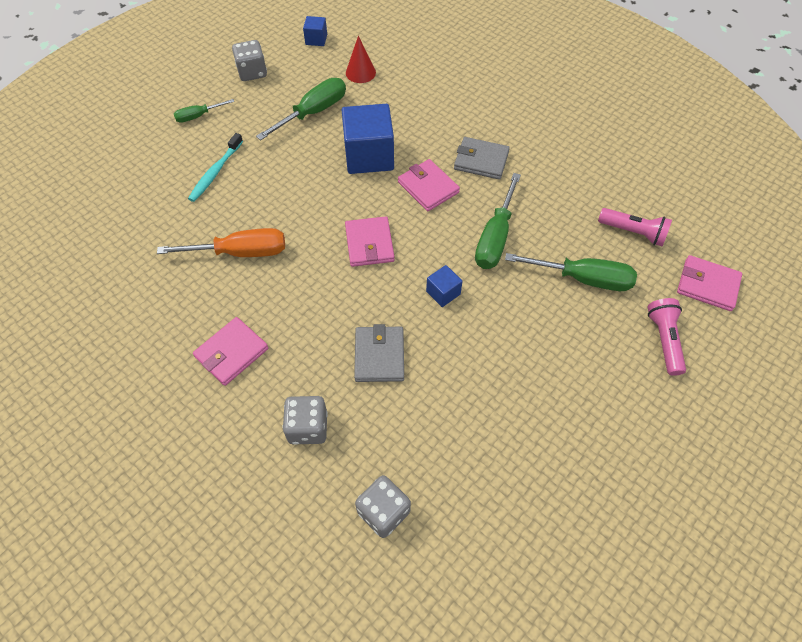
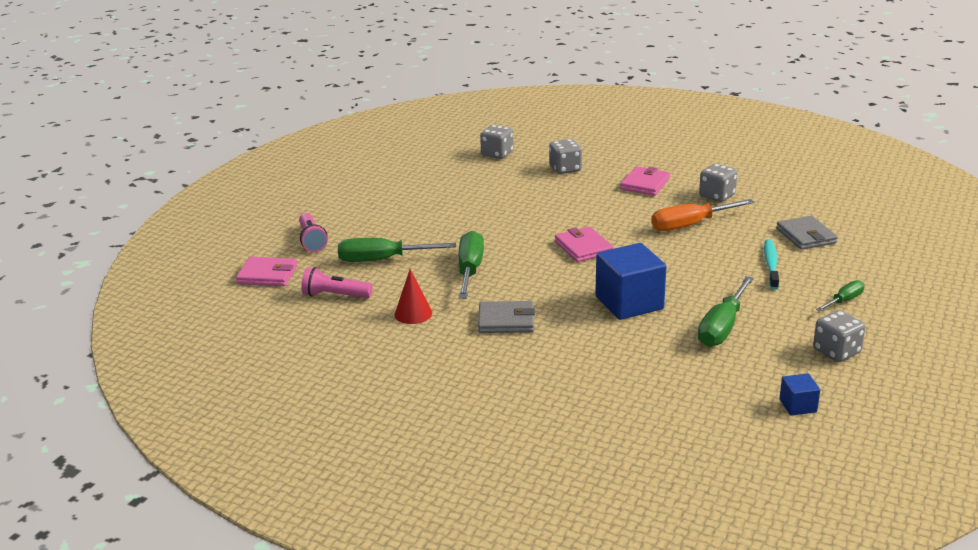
camera: 165 degrees right, 30 degrees down
(171, 300) = (717, 196): none -> grey dice
(360, 72) = (703, 378): red cone -> red cone (413, 313)
(379, 356) = (535, 199): grey wallet -> grey wallet (806, 236)
(428, 187) = (551, 291): pink wallet -> none
(443, 293) = (502, 233): blue cube -> none

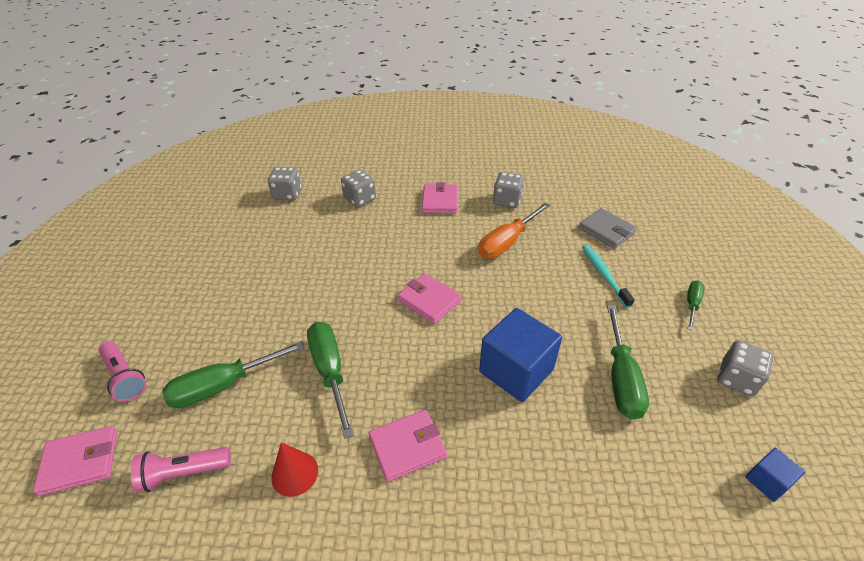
camera: 25 degrees left, 15 degrees up
(506, 320) = (407, 446): grey wallet -> pink wallet

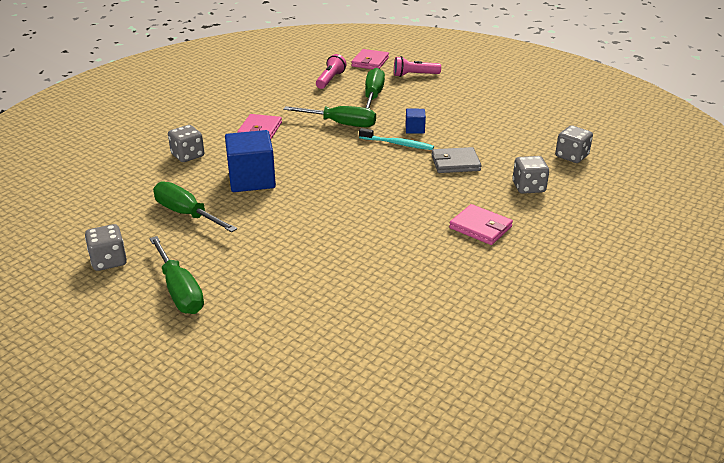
camera: 125 degrees right, 10 degrees down
(295, 473) = (291, 101): red cone -> none
(429, 300) = (355, 173): pink wallet -> none
(507, 201) = (438, 268): grey dice -> grey dice (188, 155)
(507, 242) = (375, 236): orange screwdriver -> none
(604, 274) = (271, 265): turquoise toothbrush -> turquoise toothbrush (398, 144)
(606, 230) = (318, 305): grey wallet -> grey wallet (455, 163)
(692, 304) = (179, 290): green screwdriver -> green screwdriver, size x1.78
(767, 481) = (62, 222): blue cube -> blue cube (415, 129)

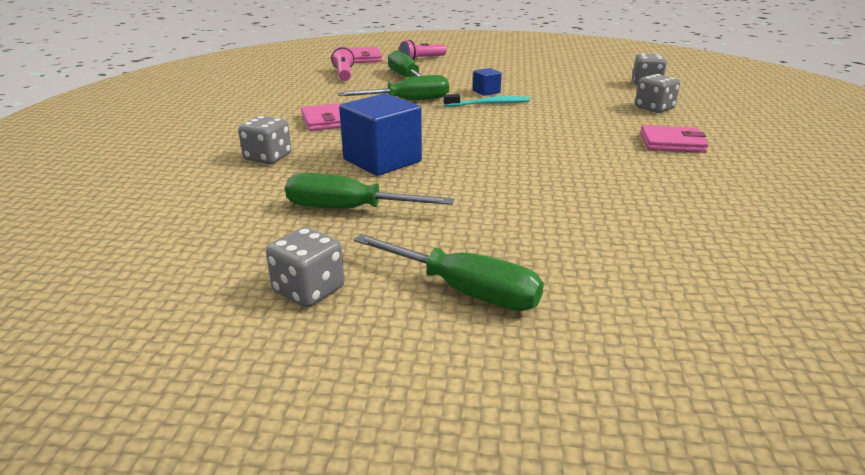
camera: 30 degrees left, 5 degrees down
(455, 163) = (564, 106): grey wallet -> none

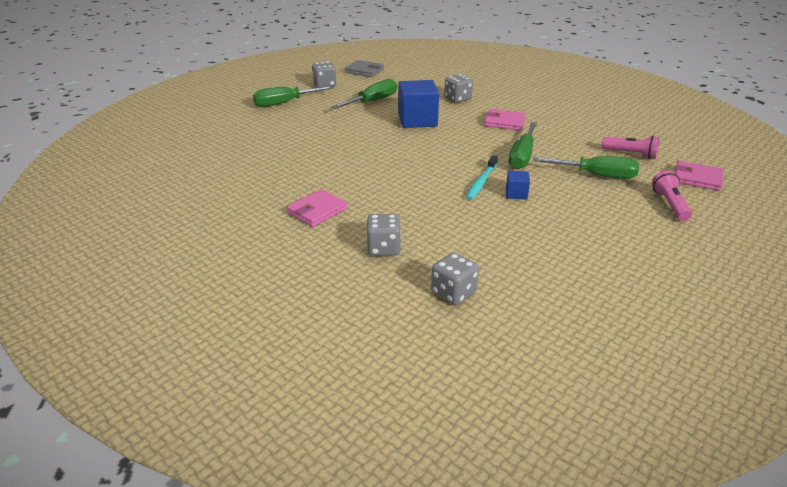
camera: 125 degrees right, 5 degrees up
(169, 277) = (364, 71): none -> grey wallet

